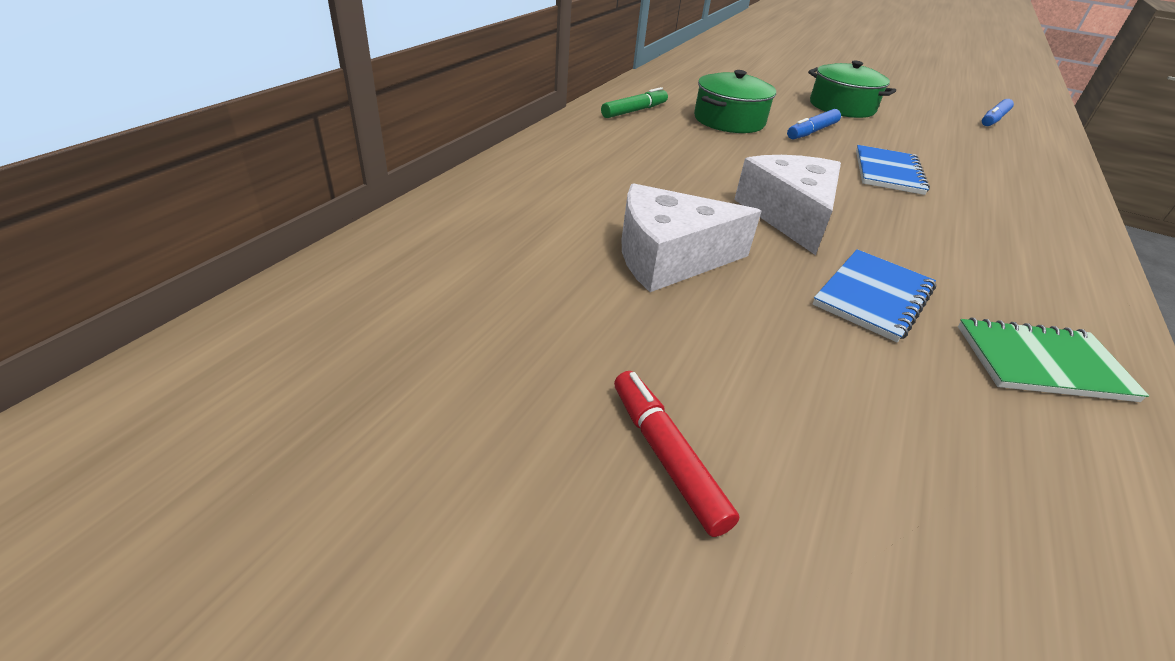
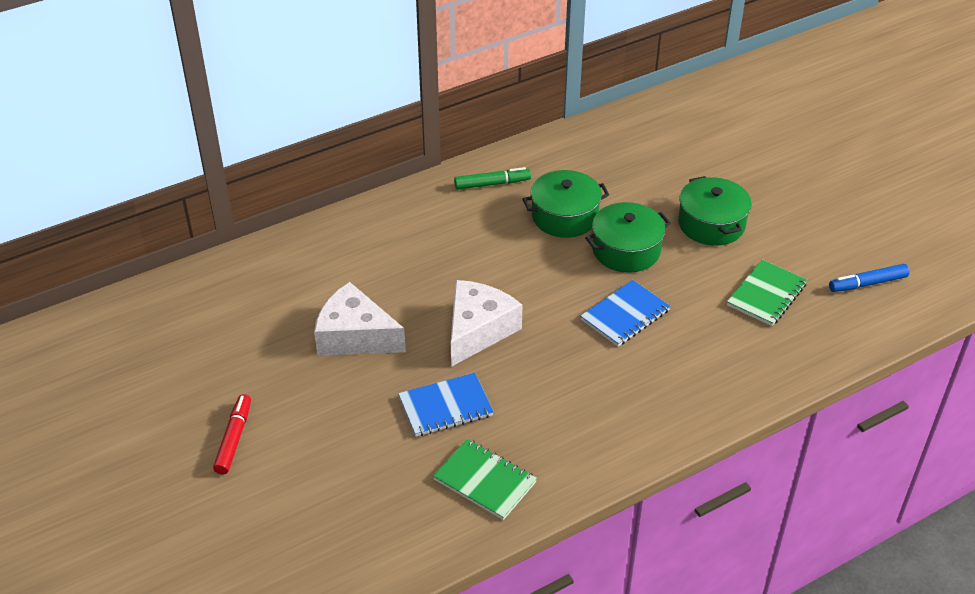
camera: 35 degrees right, 5 degrees up
(812, 131) = (626, 250): blue marker -> green pot
(953, 137) = (766, 295): none -> green notebook

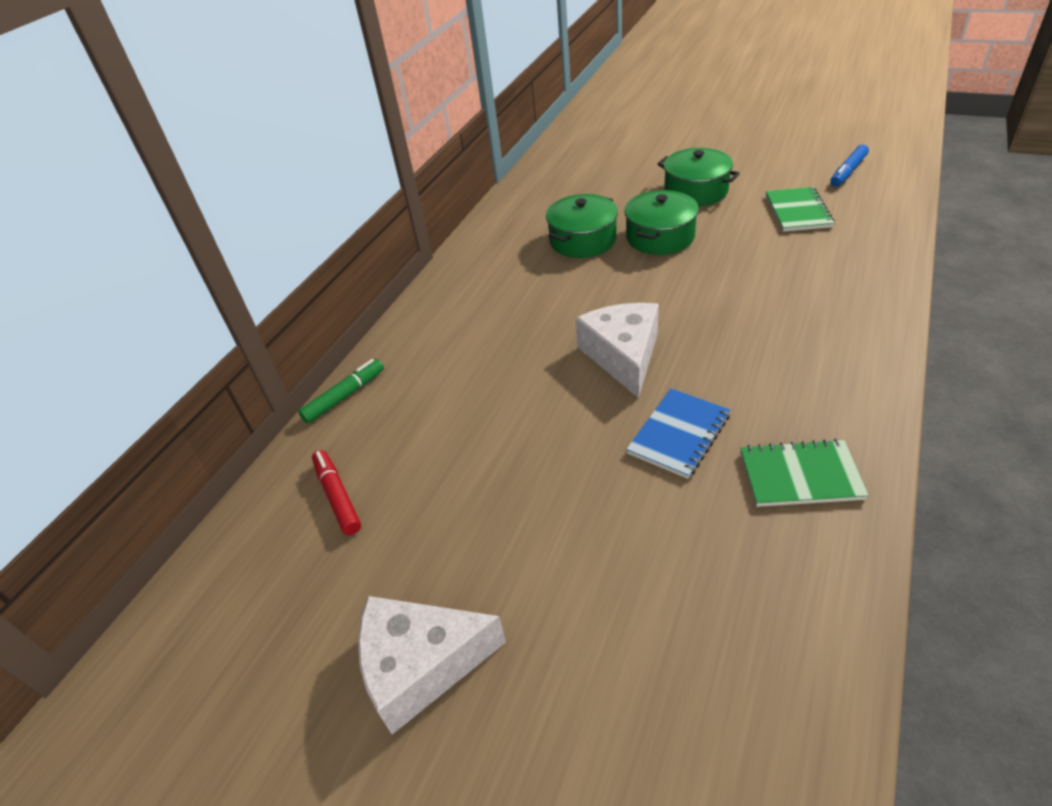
camera: 30 degrees left, 0 degrees up
(234, 438) = (506, 610): red marker -> red marker (337, 496)
(355, 336) = (518, 427): white cheese -> white cheese (420, 665)
(492, 184) = (495, 248): green marker -> green marker (345, 396)
(625, 315) = (722, 278): blue notebook -> none

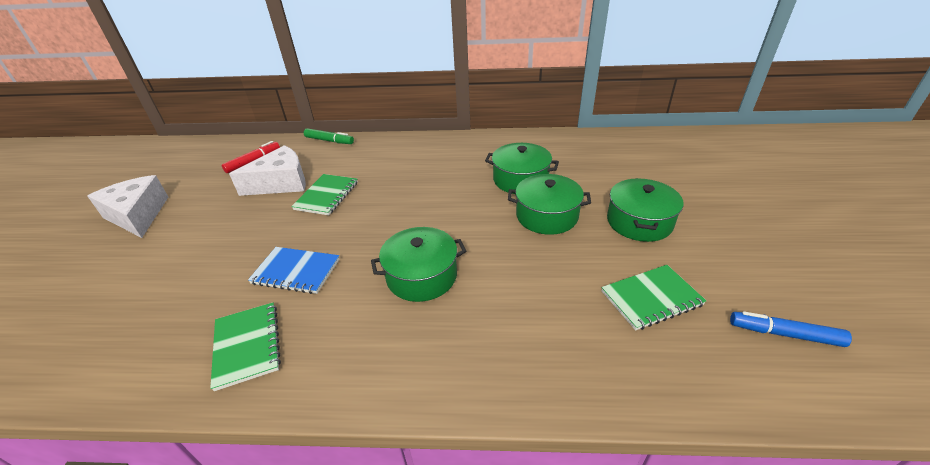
camera: 65 degrees right, 5 degrees down
(516, 403) = (327, 196): none -> green notebook
(623, 356) = (380, 228): white cheese -> white cheese (281, 183)
(725, 332) = (421, 276): none -> green pot

